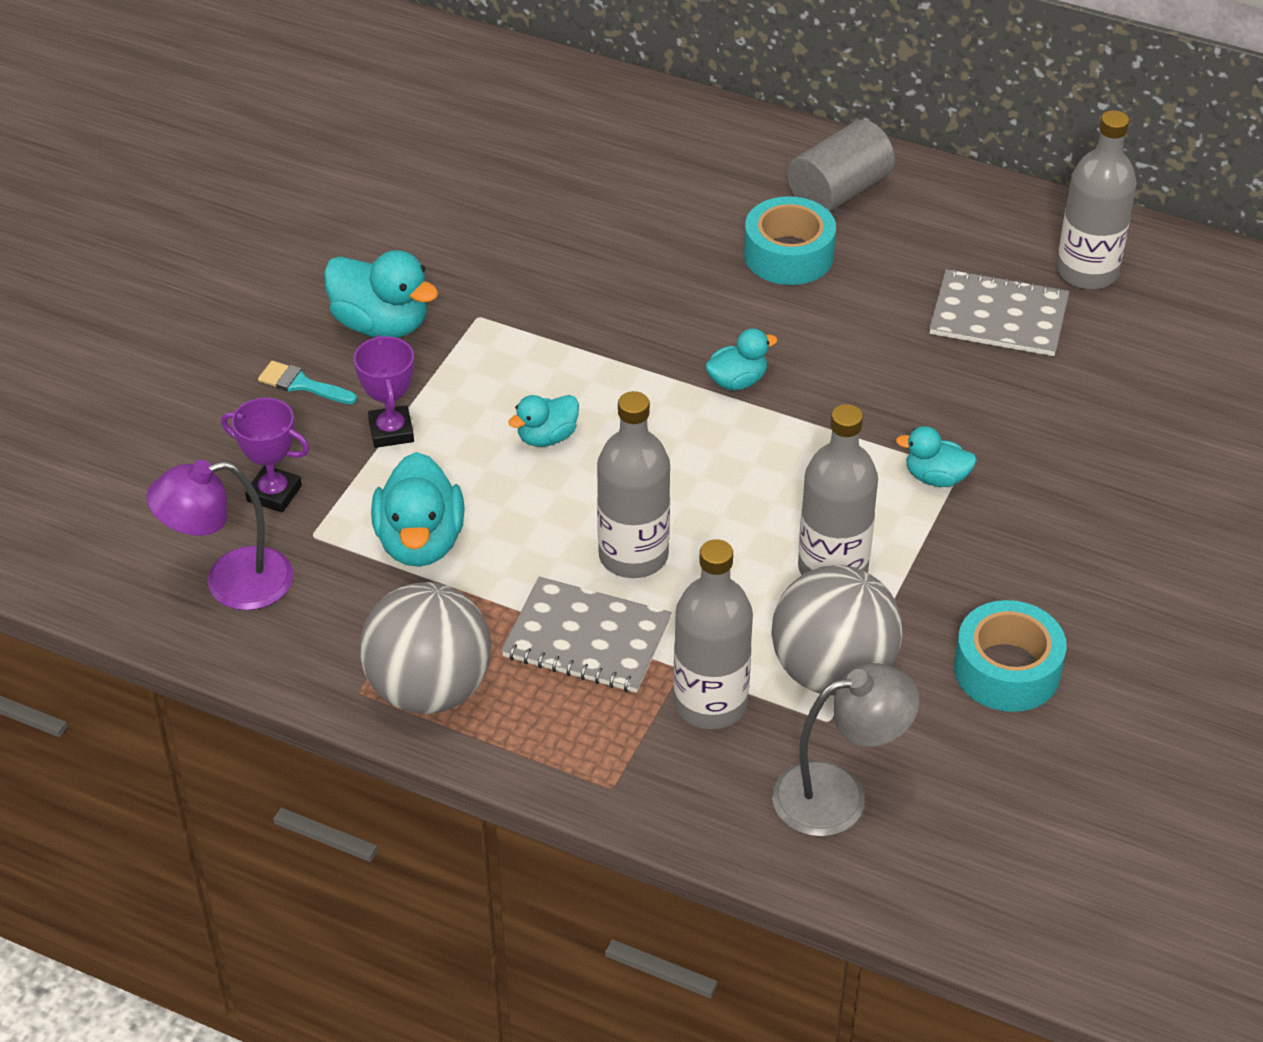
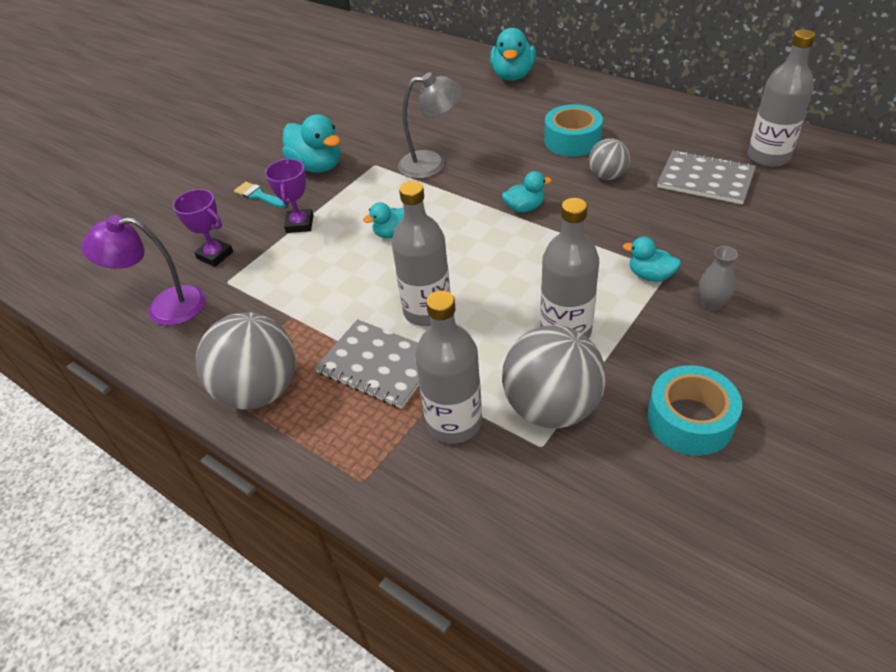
camera: 15 degrees right, 0 degrees up
(420, 542) = (291, 291): turquoise duck -> turquoise duck (512, 76)
(838, 795) = (537, 510): grey lamp -> grey lamp (432, 164)
(839, 192) = (610, 109): grey cylinder -> none
(853, 318) = (607, 176): none -> grey ball
(1022, 512) = (712, 303): none -> grey vase

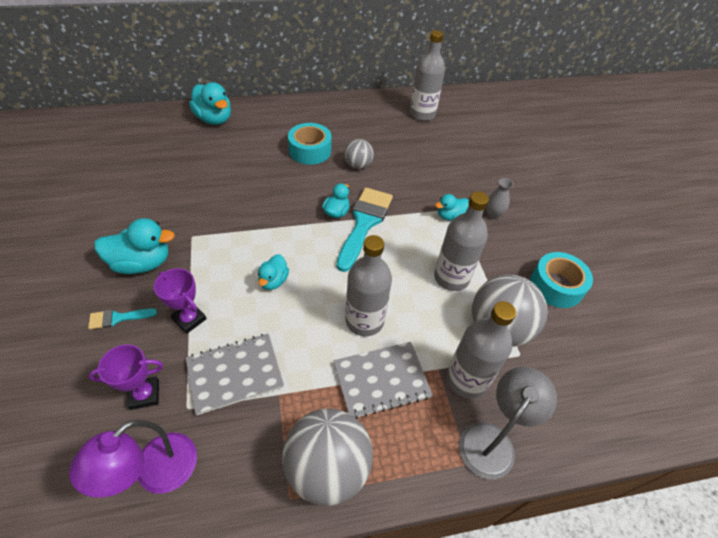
camera: 55 degrees left, 5 degrees up
(432, 164) = (236, 213): grey lamp -> grey lamp (492, 440)
(540, 231) = (364, 223): none -> turquoise brush
(705, 179) = (409, 142): grey notebook -> grey notebook (235, 374)

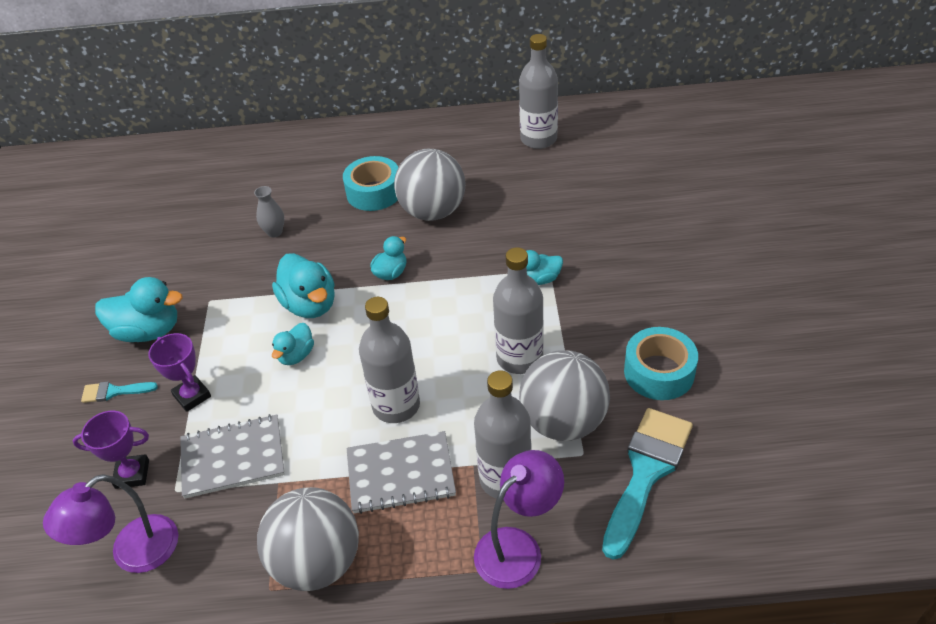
camera: 15 degrees right, 5 degrees down
(214, 119) = (260, 152): turquoise duck -> turquoise duck (310, 305)
(358, 165) = (433, 211): grey ball -> grey ball, size x1.81
(364, 223) = (423, 287): turquoise brush -> turquoise brush (646, 472)
(492, 440) = (518, 547): grey lamp -> purple lamp
(493, 214) = (599, 278): grey vase -> grey vase (274, 232)

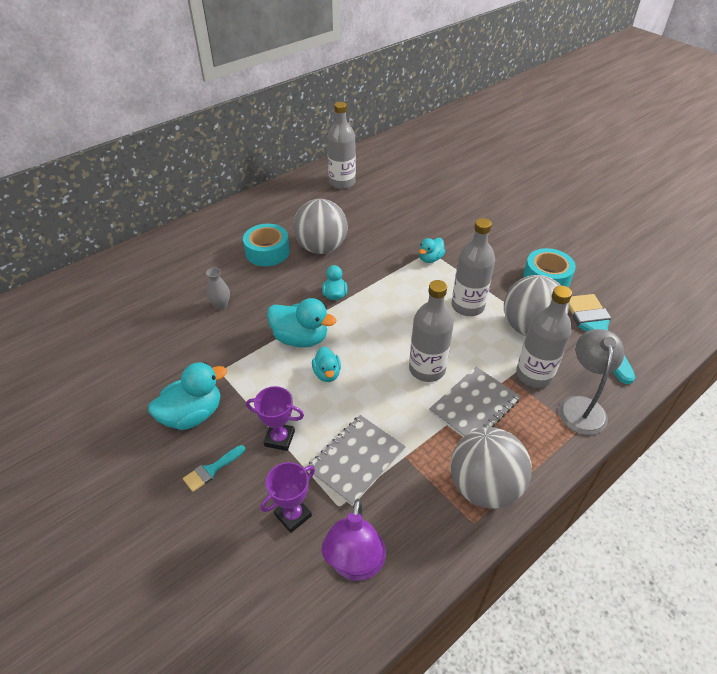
camera: 40 degrees left, 0 degrees up
(518, 547) = (581, 406): purple lamp -> grey lamp

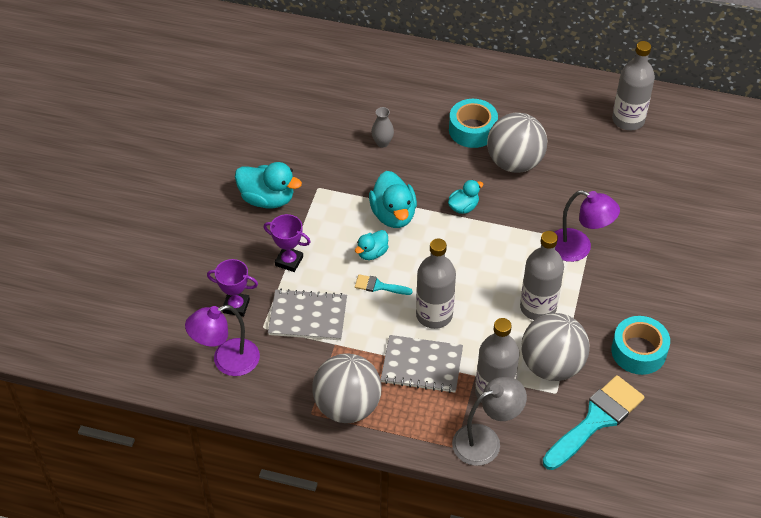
camera: 55 degrees right, 5 degrees up
(211, 470) = (234, 240): turquoise brush -> turquoise brush (379, 286)
(279, 438) = (289, 261): purple trophy -> purple trophy turned 45 degrees counterclockwise
(430, 259) = (578, 248): turquoise duck -> purple lamp

